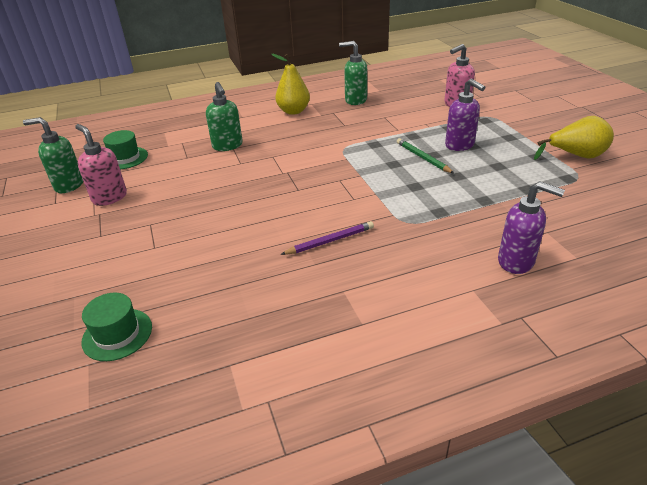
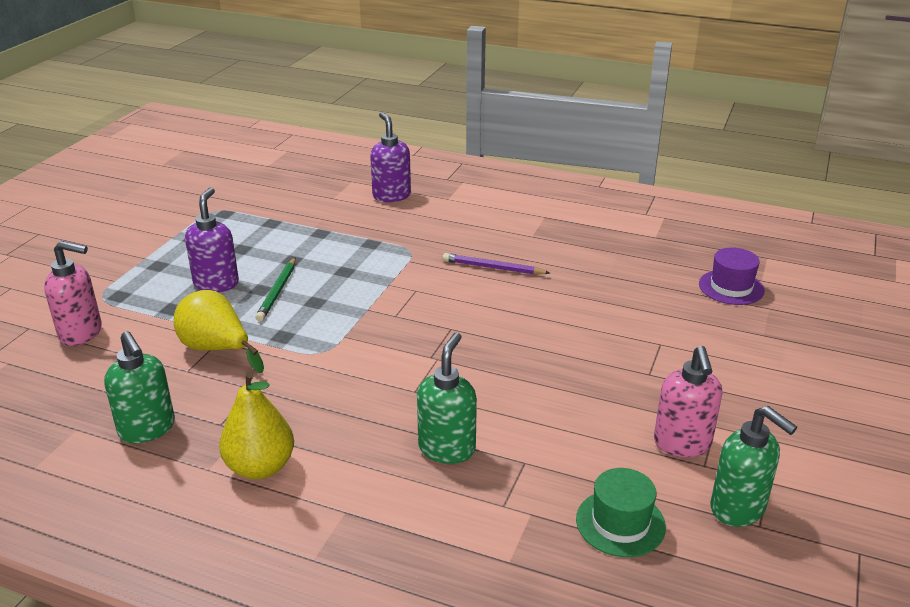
camera: 140 degrees left, 5 degrees down
(117, 334) = (731, 287): green hat -> purple hat
(576, 156) = (168, 222): yellow pear -> yellow pear (217, 349)

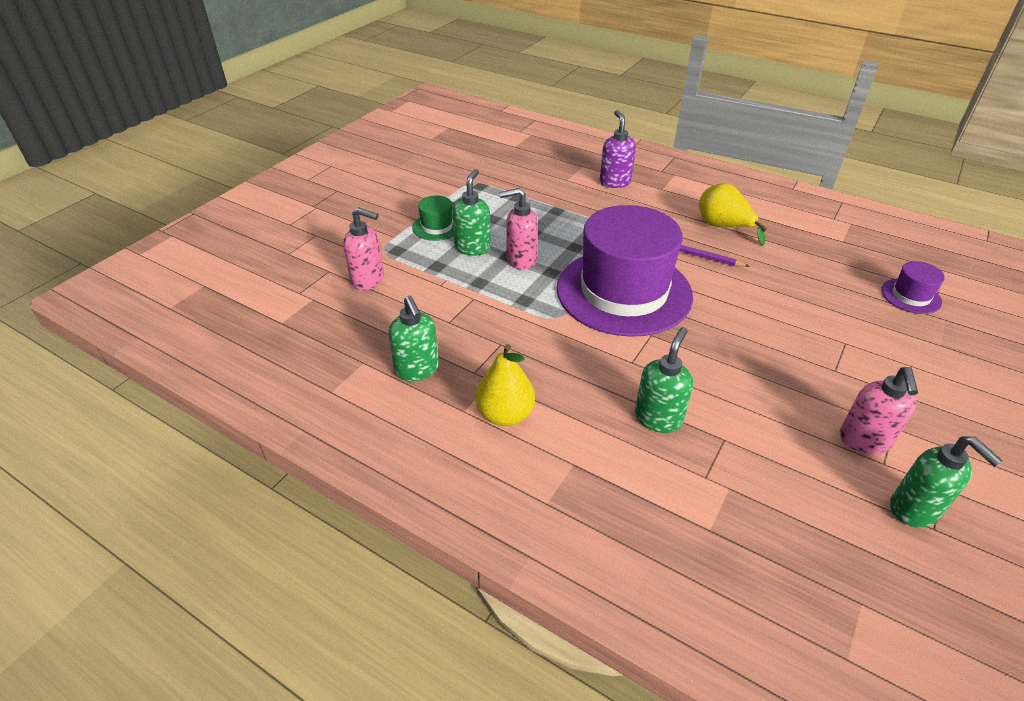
camera: 10 degrees right, 10 degrees up
(216, 283) = (472, 247): purple soap dispenser -> green soap dispenser
(217, 349) = (472, 306): yellow pear -> yellow pear (723, 227)
(277, 292) = (520, 260): green pencil -> pink soap dispenser
(404, 315) = (624, 291): none -> purple hat
(620, 523) = (807, 508): green hat -> green hat (437, 227)

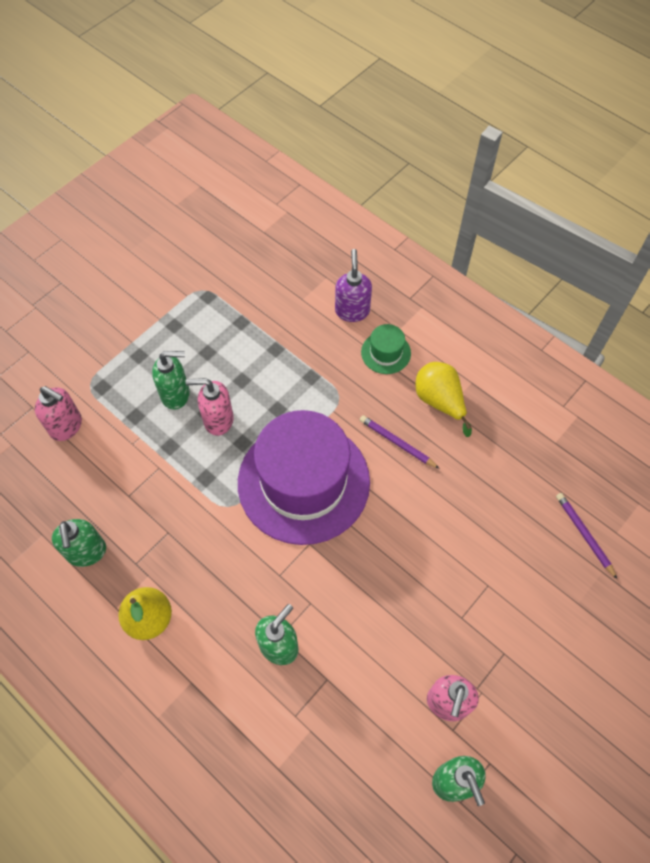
camera: 10 degrees right, 20 degrees up
(437, 227) = (148, 357): green hat -> green hat (386, 352)
(472, 247) = (176, 394): green soap dispenser -> green soap dispenser turned 60 degrees clockwise
(911, 296) = (584, 534): purple hat -> purple pencil

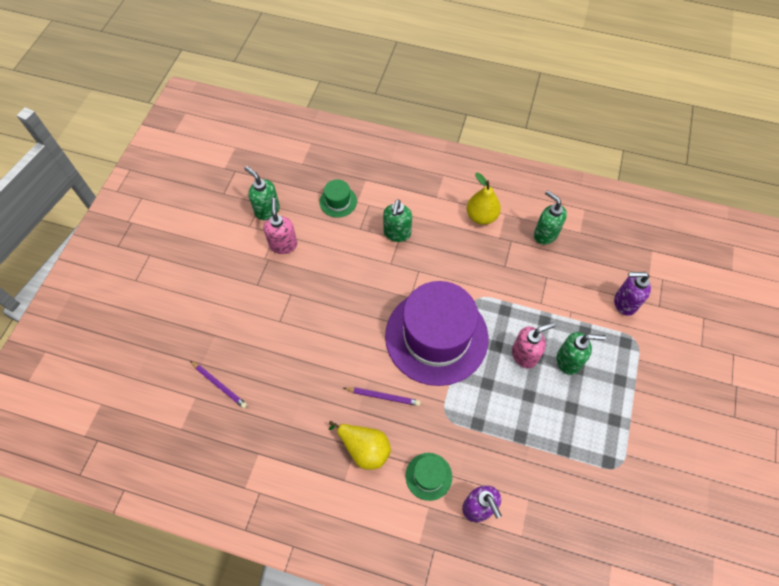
camera: 155 degrees right, 0 degrees up
(66, 426) = (624, 303): pink soap dispenser -> purple soap dispenser
(176, 394) = (568, 361): green soap dispenser -> green soap dispenser turned 150 degrees counterclockwise
(338, 745) = (338, 201): none -> green hat

